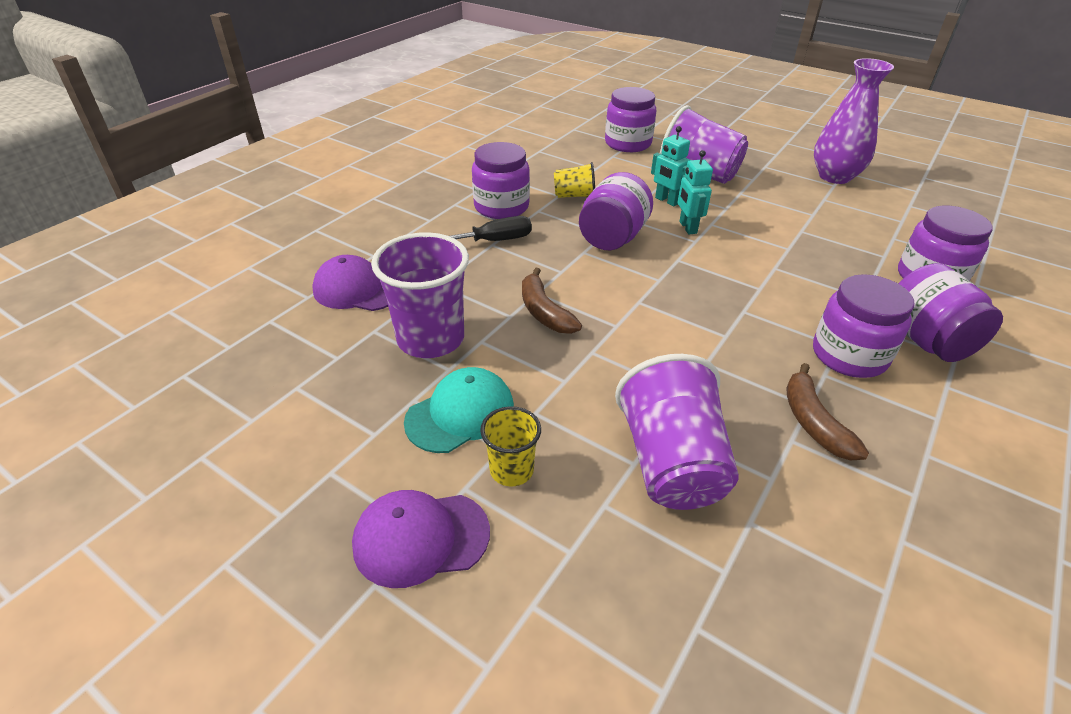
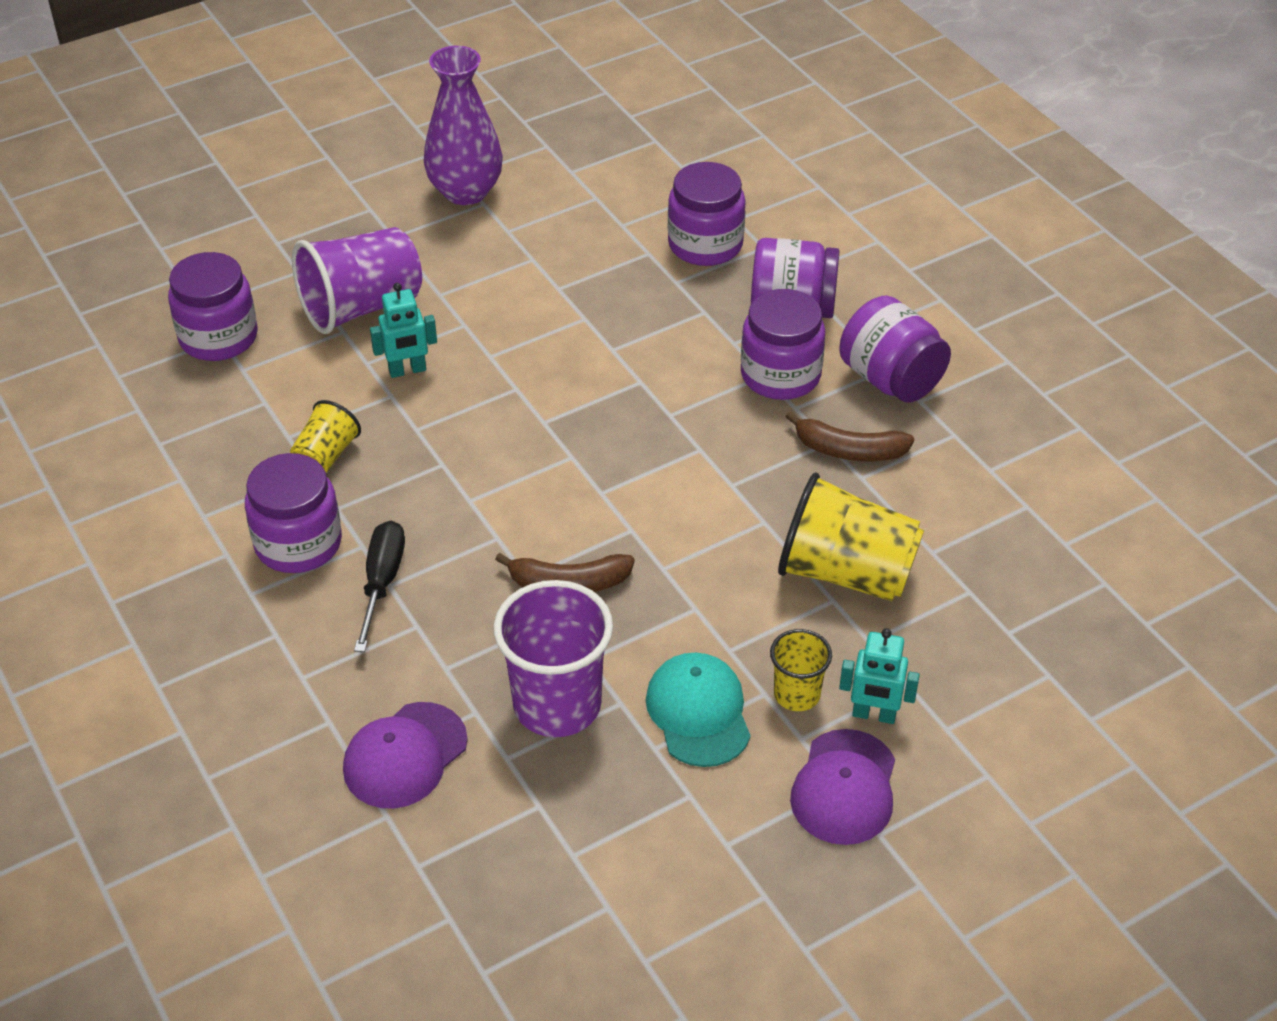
camera: 65 degrees left, 5 degrees up
(612, 238) = (458, 460): purple jar -> purple jar (890, 379)
(671, 463) = (845, 573): purple cup -> yellow cup
(687, 227) = (483, 381): turquoise robot -> turquoise robot (874, 715)

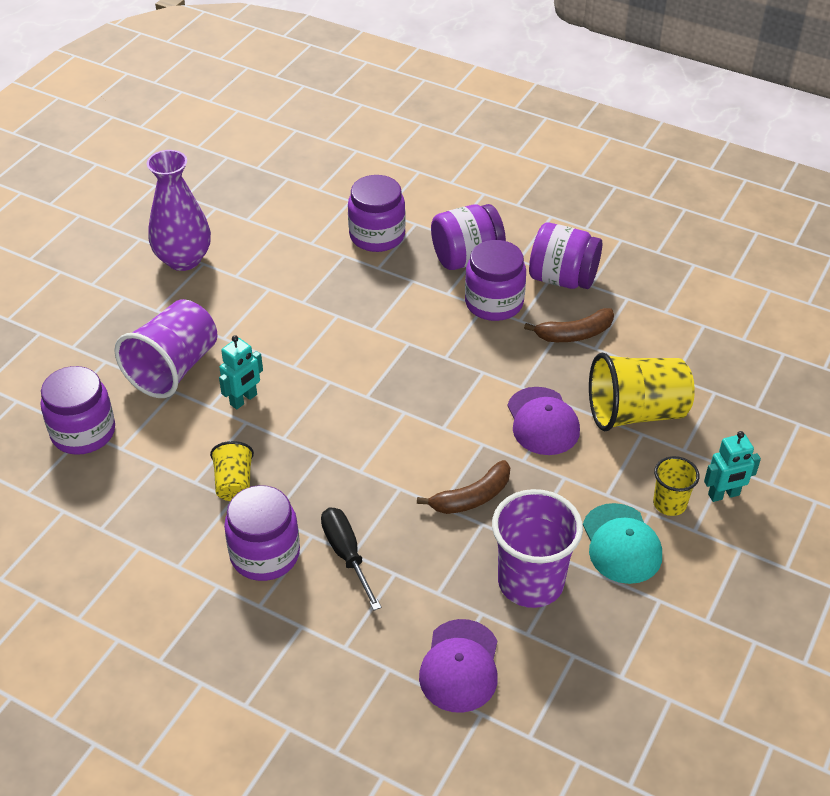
camera: 30 degrees left, 0 degrees up
(698, 712) = (621, 544): turquoise cap -> turquoise cap turned 150 degrees counterclockwise
(844, 787) = (744, 549): purple cap -> purple cap (542, 421)

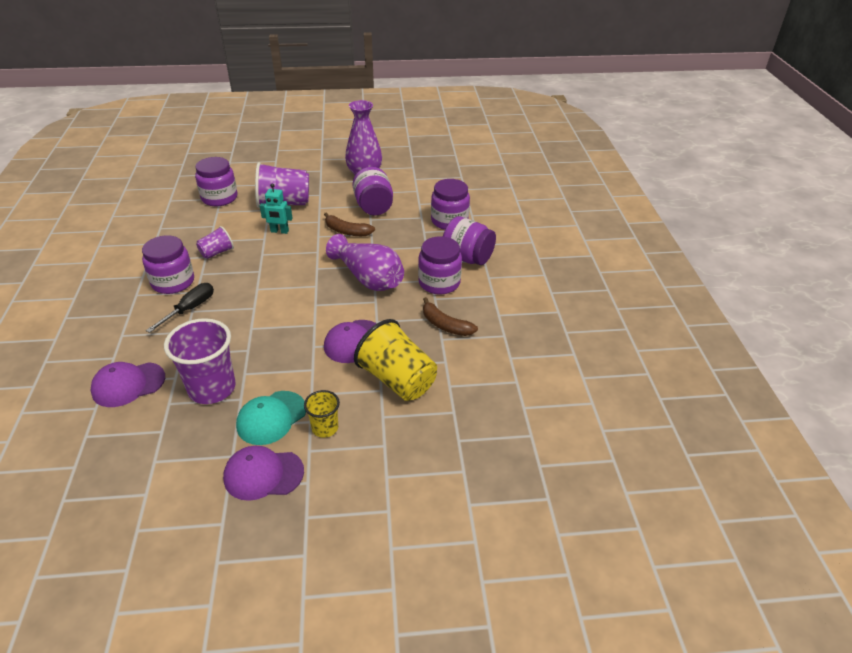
camera: 55 degrees right, 5 degrees down
(234, 483) = (217, 252): yellow cup -> purple cup
(431, 358) = (368, 278): none -> purple vase
(472, 497) = (266, 337): brown banana -> brown banana (347, 231)
(562, 278) = (491, 301): purple jar -> purple jar (373, 207)
(705, 582) = (263, 474): none -> purple cap
(724, 495) = (354, 454): turquoise robot -> none

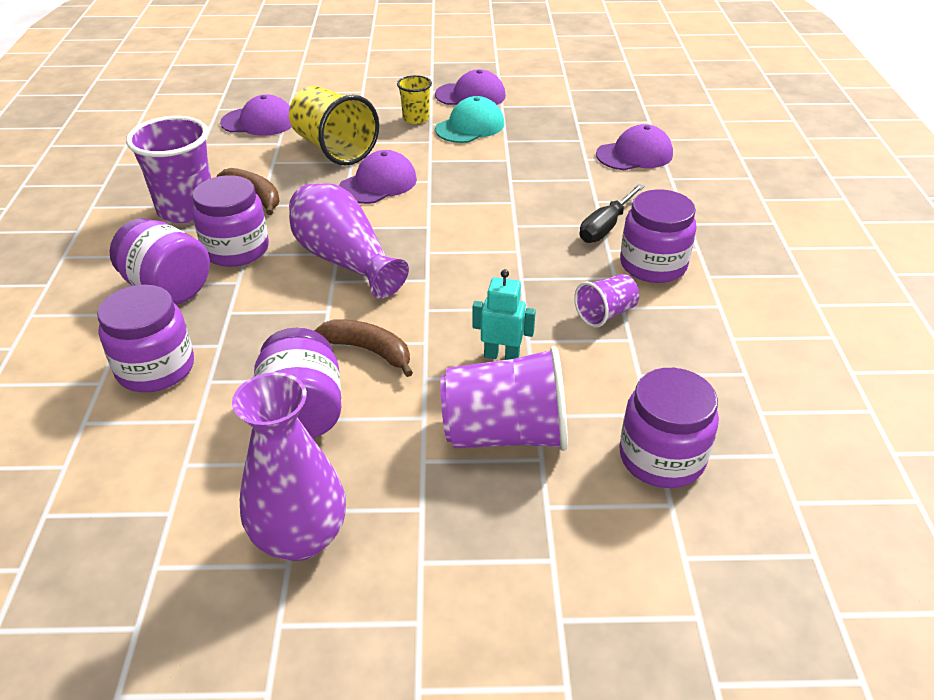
camera: 175 degrees left, 0 degrees up
(212, 388) = (539, 148): purple cup -> purple cup (186, 209)
(479, 415) = (259, 122): none -> purple cap

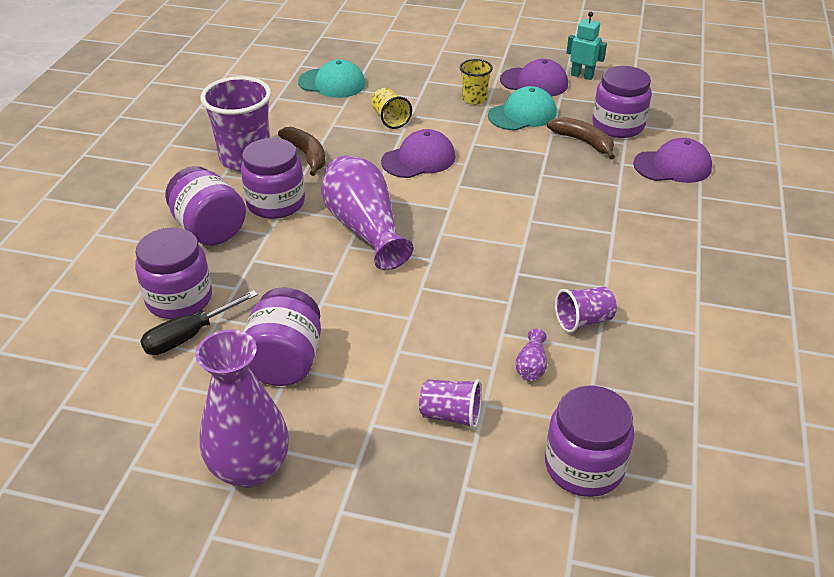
camera: 15 degrees right, 0 degrees up
(259, 122) = (332, 83): purple cap -> turquoise cap
(334, 149) = (390, 119): yellow cup -> yellow cup, size x0.53
(369, 350) = (358, 316): brown banana -> brown banana (583, 142)
(501, 355) = (473, 343): turquoise robot -> turquoise robot (582, 76)
(505, 434) = (451, 415): purple cup -> purple cup, size x0.53
(570, 367) = (531, 366): none -> purple vase
(606, 226) = (616, 235): black screwdriver -> black screwdriver (189, 336)
(653, 265) = (647, 281): purple jar -> purple jar (618, 125)

